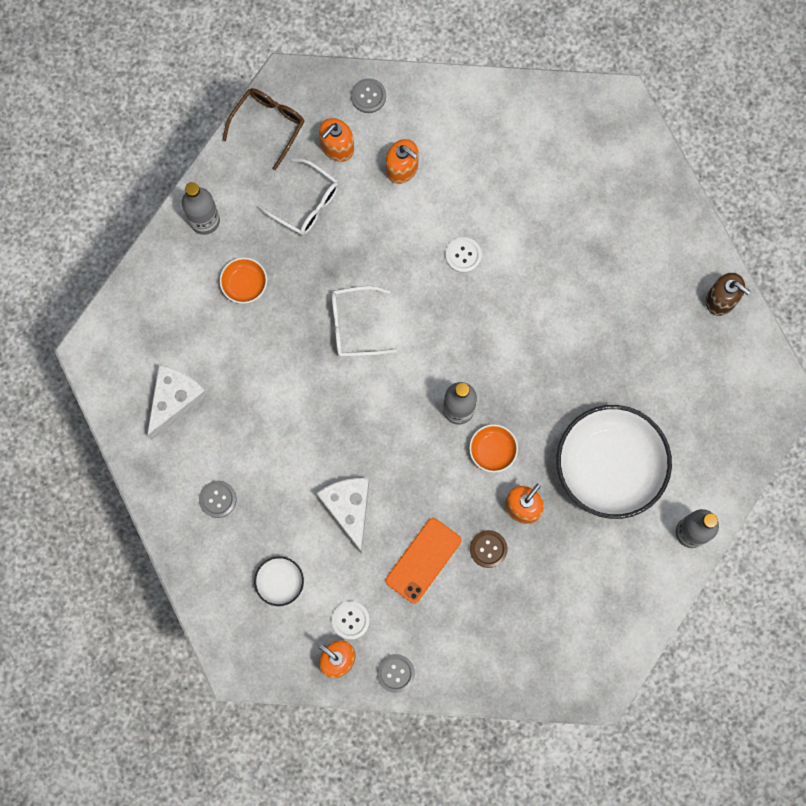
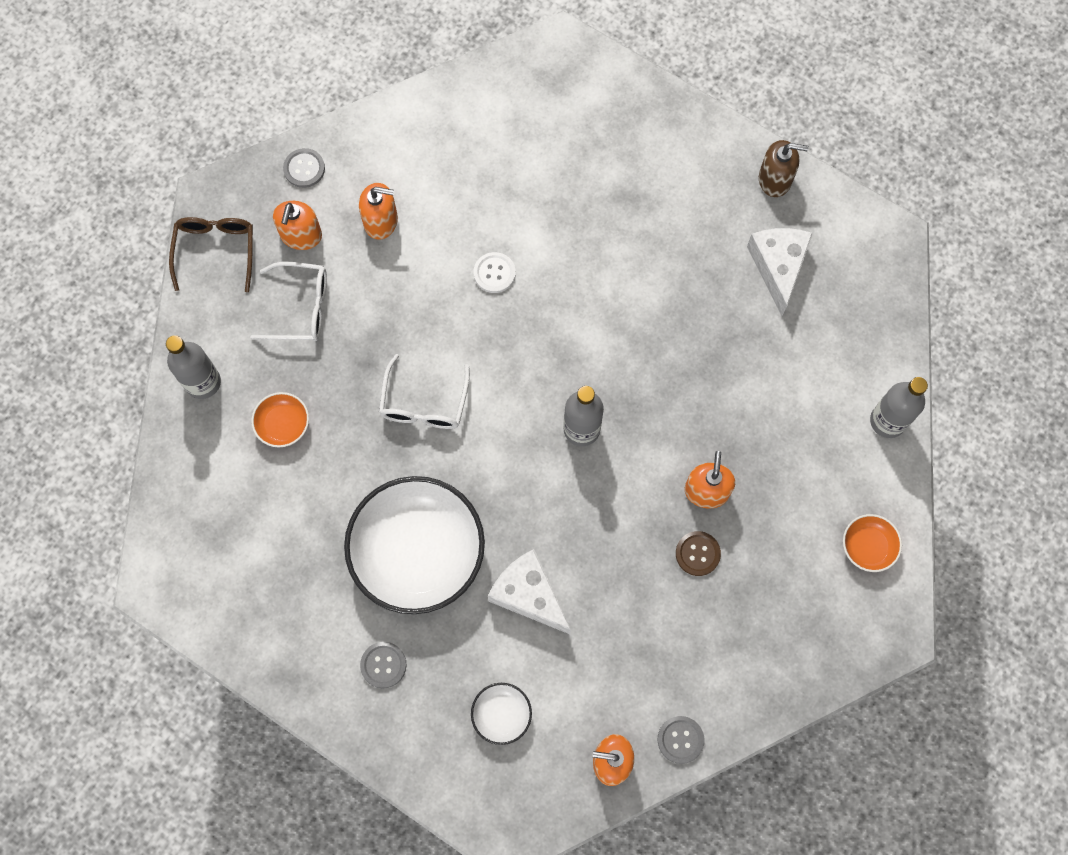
camera: 30 degrees left, 5 degrees down
(175, 400) = (277, 586): white cheese -> white cheese (778, 267)
(350, 620) = (600, 711): white button -> none
(354, 325) = (424, 403): white glasses -> white glasses turned 45 degrees counterclockwise
(423, 560) = (638, 604): orange phone -> none
(492, 450) = (641, 451): orange bowl -> orange bowl (868, 546)
(609, 466) = (767, 401): white bowl -> white bowl (417, 552)

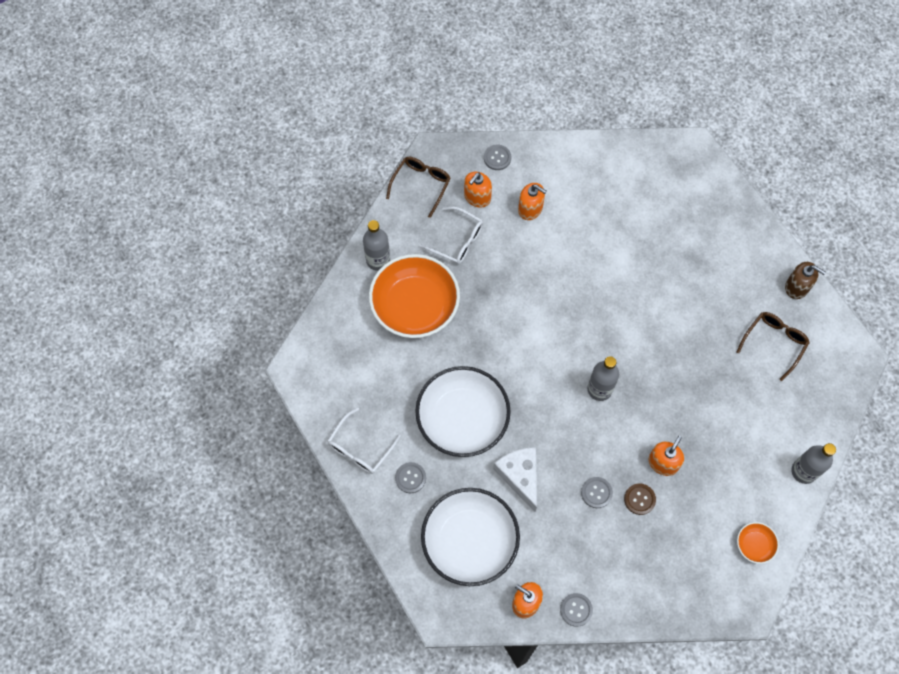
camera: 25 degrees right, 5 degrees down
(283, 424) = (415, 306): orange bowl -> orange bowl, size x2.33
(424, 403) = (507, 330): white glasses -> white glasses (360, 448)
(494, 273) = (587, 270): white button -> none
(501, 715) = (469, 542): white bowl -> white bowl, size x2.33
(638, 571) = (596, 493): none -> grey button
(778, 267) = (774, 343): white cheese -> brown glasses

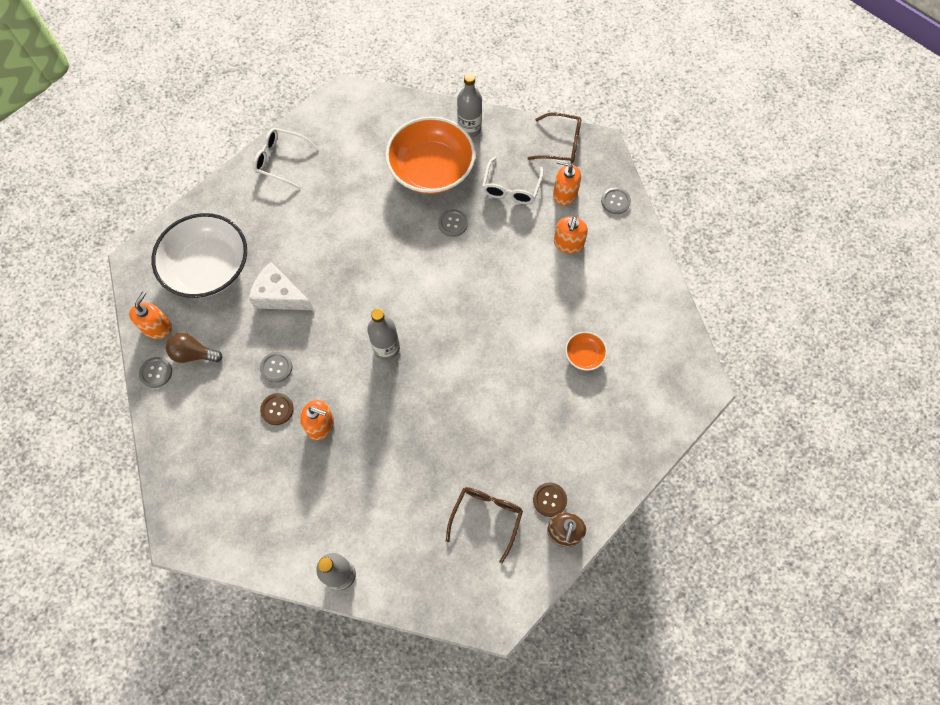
camera: 75 degrees right, 0 degrees up
(410, 478) = (260, 206): grey button -> grey button (453, 223)
(462, 419) = (326, 234): white bowl -> none
(520, 476) = (280, 296): white cheese -> white cheese turned 120 degrees counterclockwise
(564, 569) = (194, 354): none -> brown light bulb
(754, 545) = (248, 534): orange bowl -> orange bowl (584, 355)
(767, 290) = (549, 500): none -> brown button
(774, 343) = (486, 518): brown glasses -> brown glasses turned 90 degrees counterclockwise

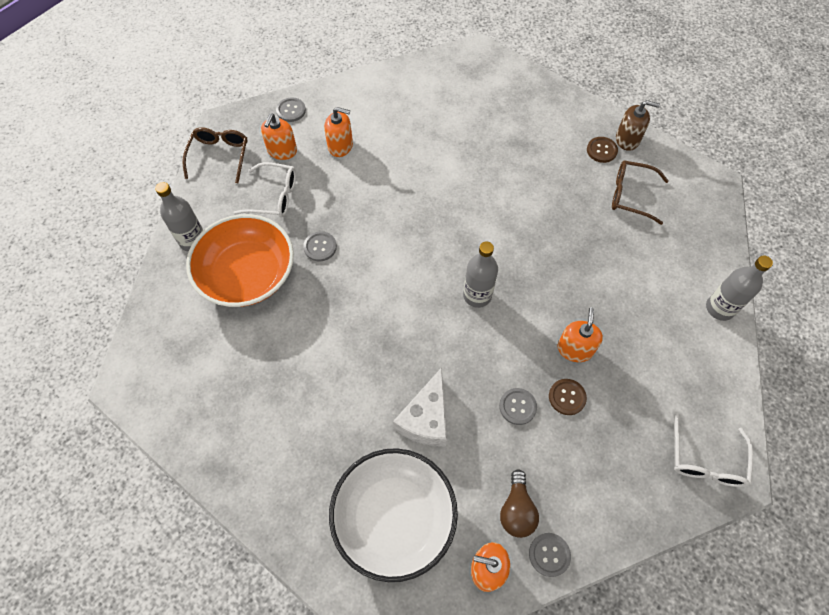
camera: 95 degrees left, 5 degrees down
(280, 160) = (227, 451): white glasses -> white glasses (706, 460)
(584, 355) = (459, 130): orange bowl -> none

